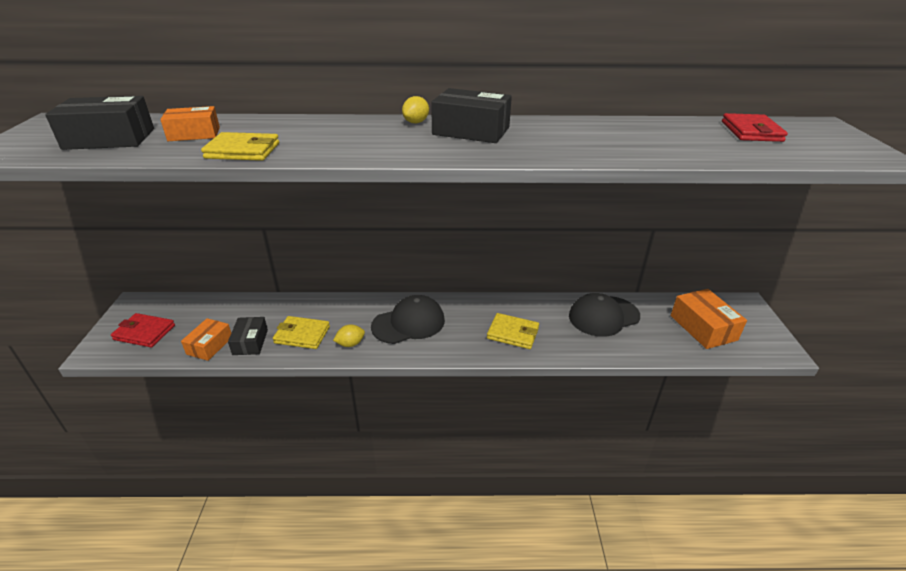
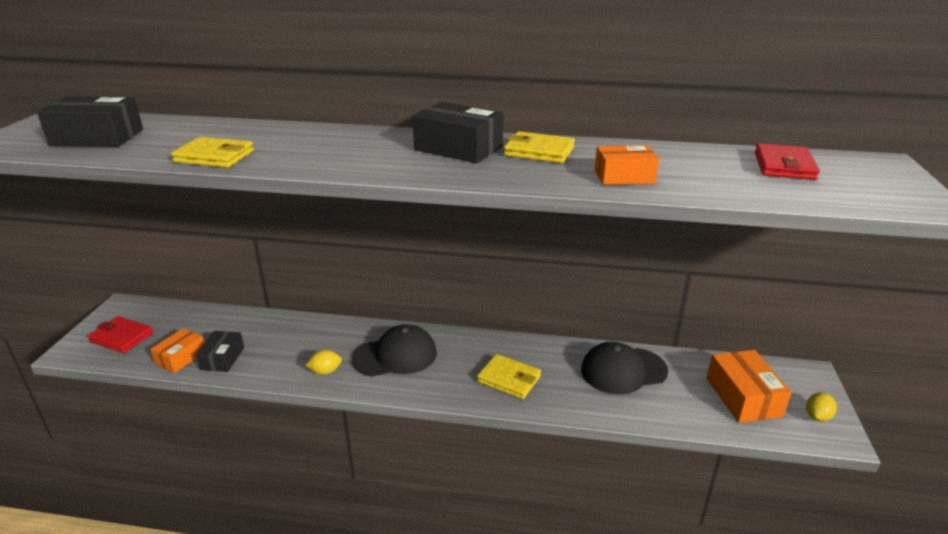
camera: 10 degrees right, 5 degrees down
(194, 134) = (177, 137): orange box -> orange box (624, 176)
(302, 335) = (278, 356): yellow wallet -> yellow wallet (539, 151)
(416, 122) = (405, 136): yellow lemon -> yellow lemon (817, 416)

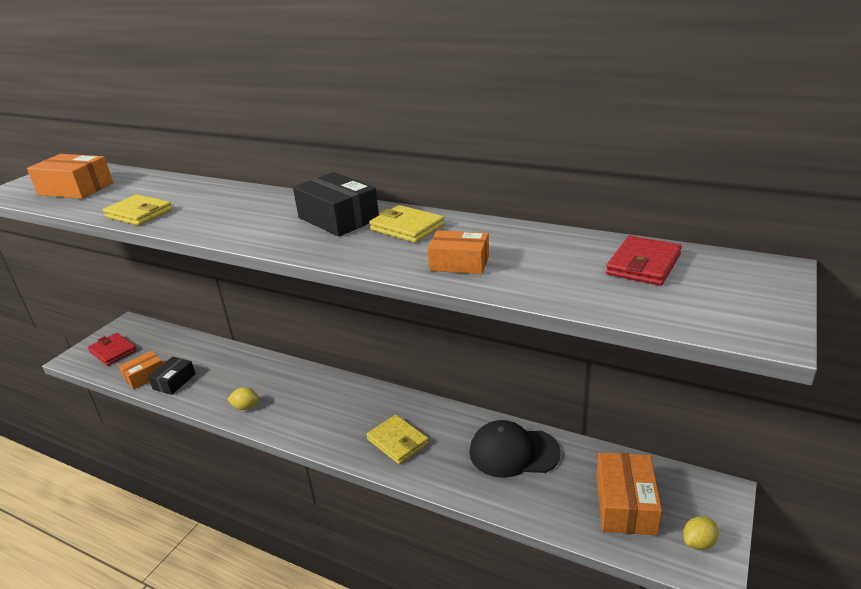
camera: 20 degrees right, 0 degrees up
(97, 137) = (76, 189): black box -> orange box
(395, 355) = (311, 401): black cap -> none

